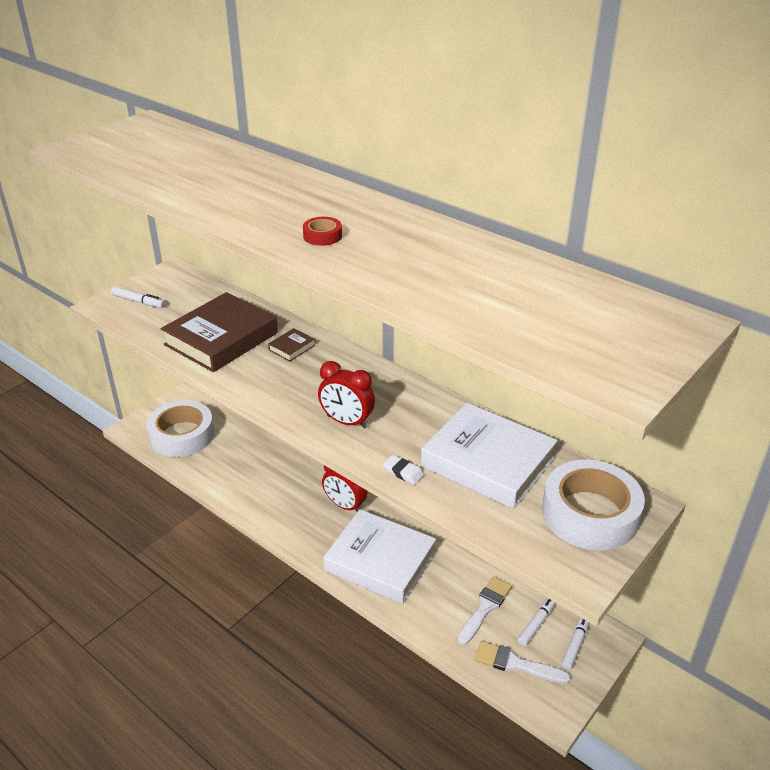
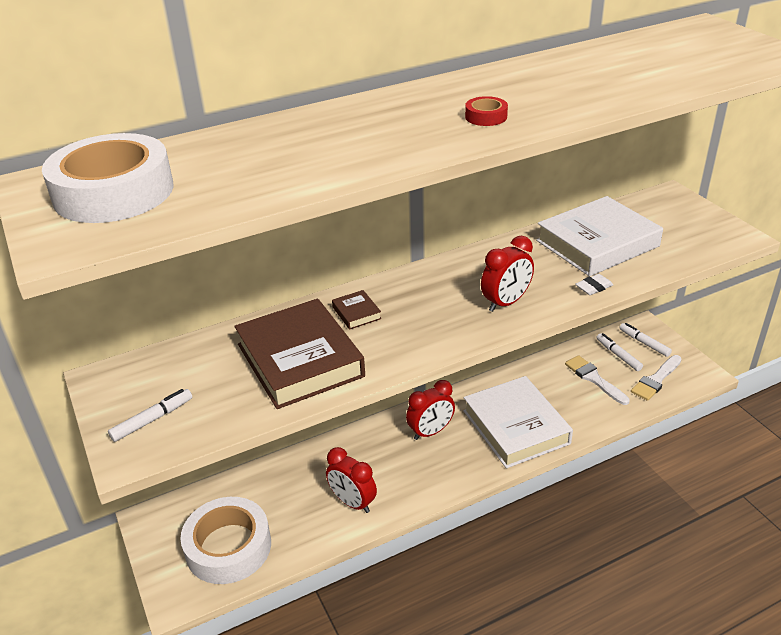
camera: 65 degrees left, 0 degrees up
(246, 483) = (352, 502): none -> red clock
(380, 561) = (516, 427): white book -> white book turned 75 degrees counterclockwise
(590, 514) = (674, 216): white tape -> white tape (113, 192)

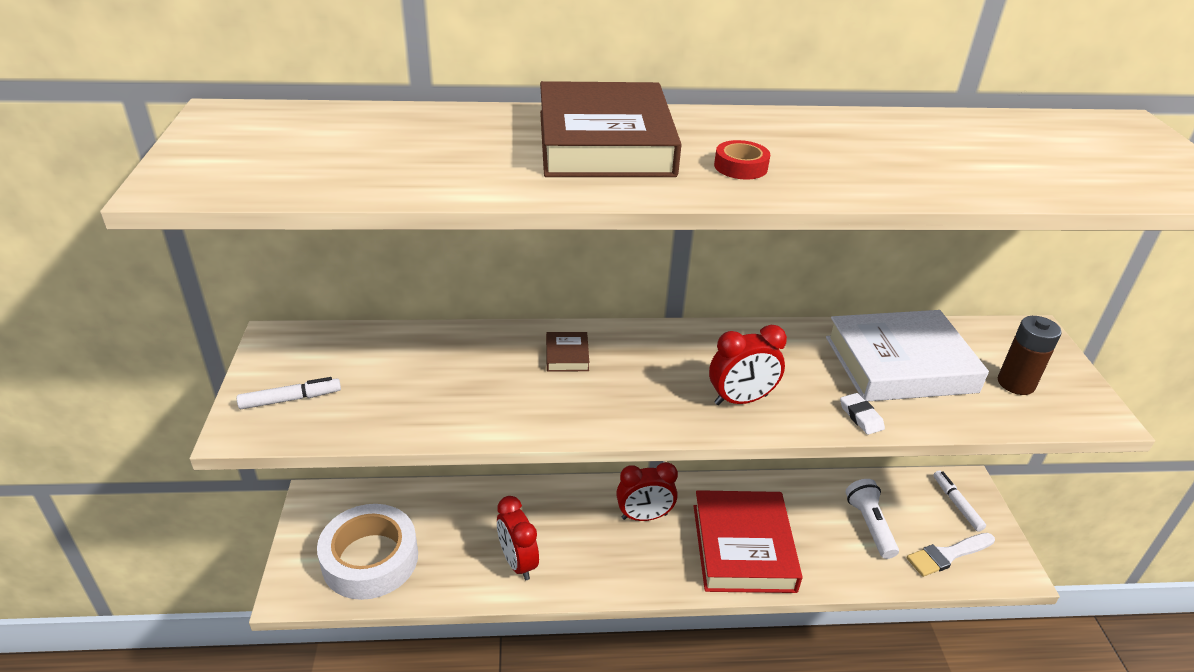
camera: 20 degrees right, 0 degrees up
(113, 192) = (277, 143): white tape -> none
(300, 360) = (474, 387): brown book -> brown book (605, 143)
(516, 427) = (743, 547): white book -> red book
(594, 287) = (861, 416): white eraser -> white eraser turned 75 degrees clockwise
(594, 379) = (869, 525): white brush -> white flashlight
(618, 355) = (915, 507): white marker -> none
(678, 233) = (1015, 383): none -> brown battery

